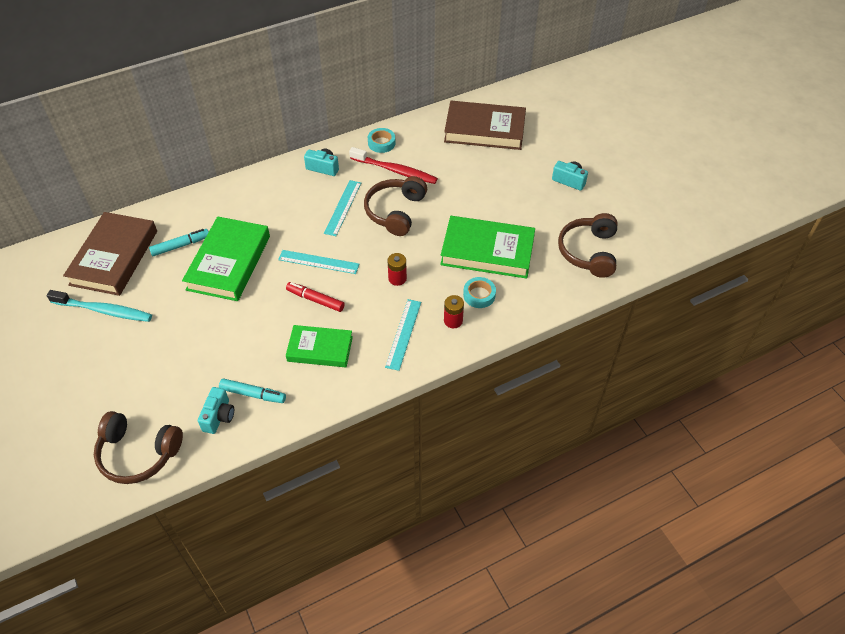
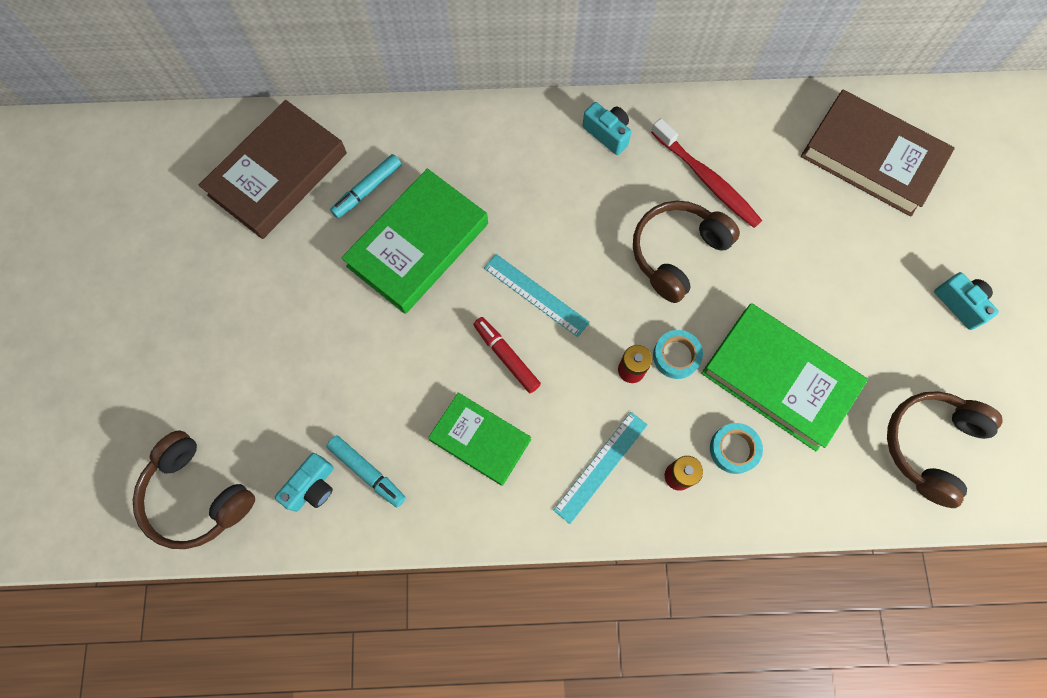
camera: 25 degrees right, 20 degrees up
(104, 310) = (235, 254): turquoise toothbrush -> none
(180, 245) = (367, 190): turquoise marker -> turquoise marker turned 135 degrees clockwise
(343, 207) = (606, 215): turquoise ruler -> none
(381, 143) = (708, 122): turquoise tape -> turquoise tape (676, 356)

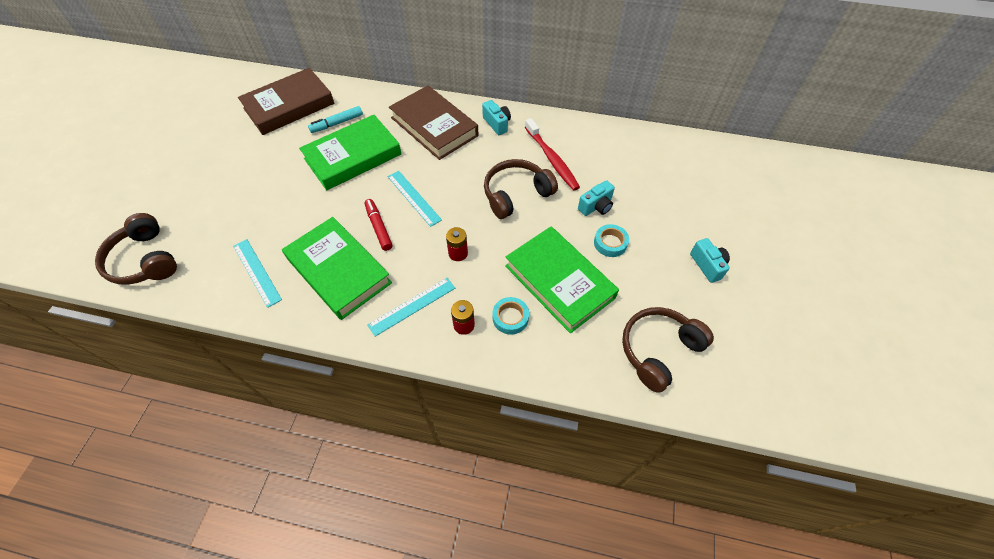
camera: 15 degrees right, 15 degrees down
(312, 487) = (218, 272): turquoise camera -> turquoise camera (596, 206)
(367, 472) = (257, 272): turquoise marker -> turquoise ruler
(480, 440) = (339, 271): green book -> green book, size x1.58
(676, 356) = (492, 252): turquoise tape -> turquoise tape (610, 243)
(871, 158) = (668, 169): brown book -> brown book (434, 127)

